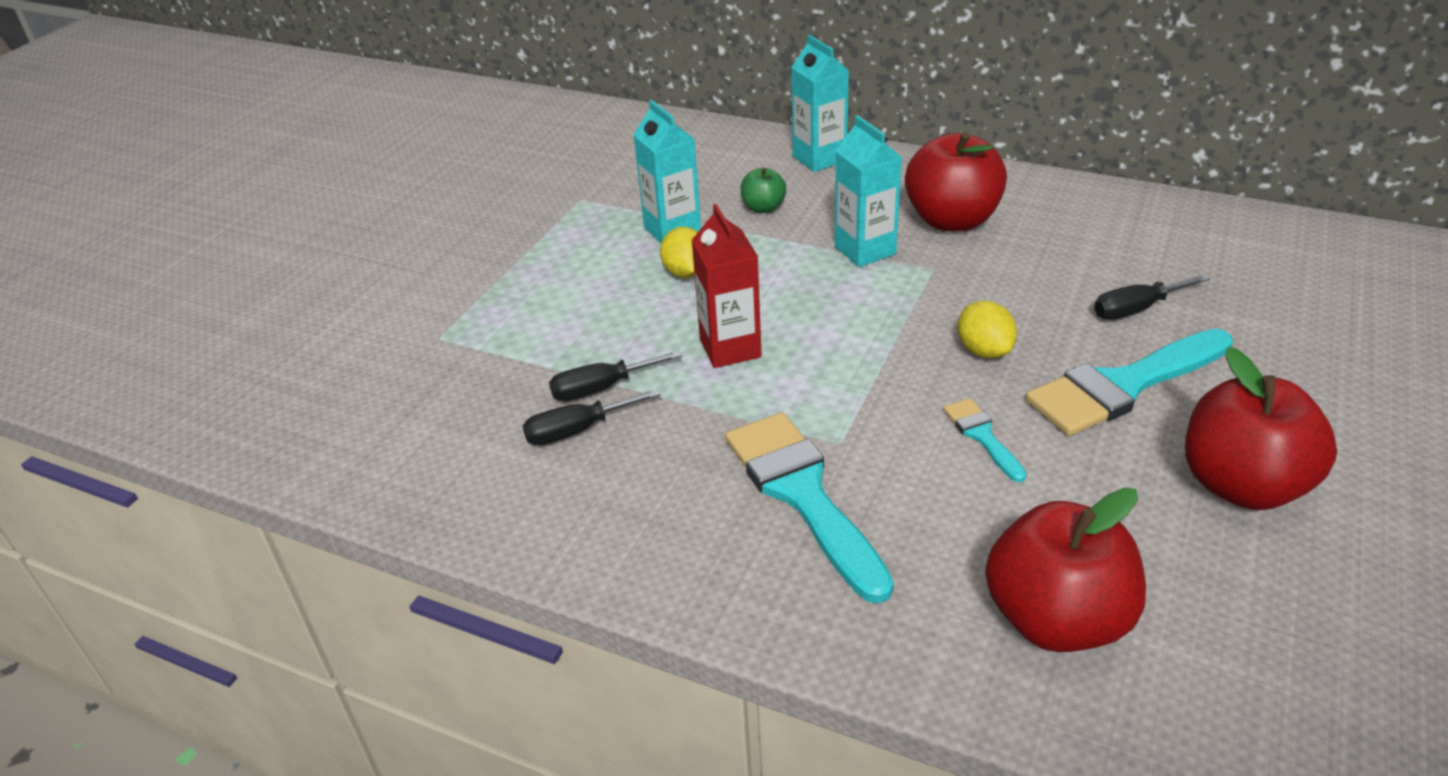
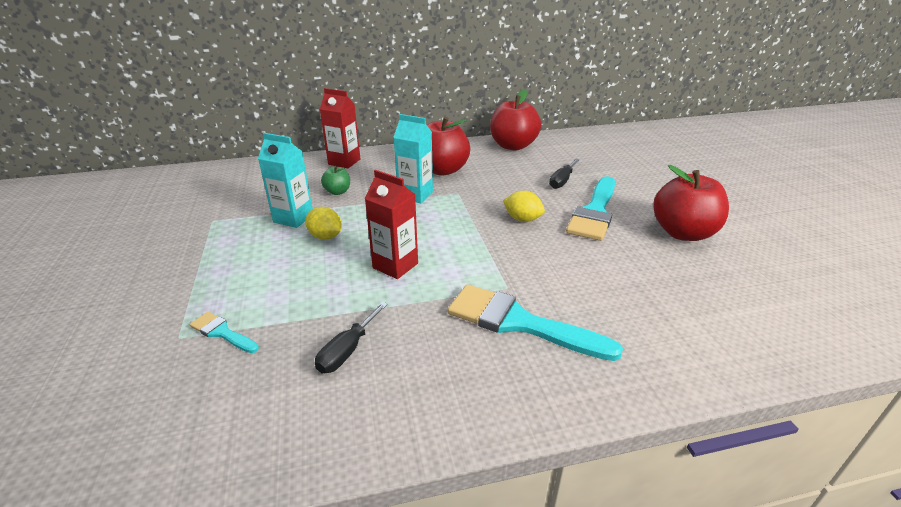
camera: 40 degrees left, 5 degrees down
(601, 388) = (337, 319): black screwdriver -> none
(819, 158) = (344, 162): turquoise carton -> red carton
(982, 436) = (567, 256): turquoise brush -> turquoise brush (222, 332)
(1056, 619) = (695, 322): red apple -> red apple (513, 146)

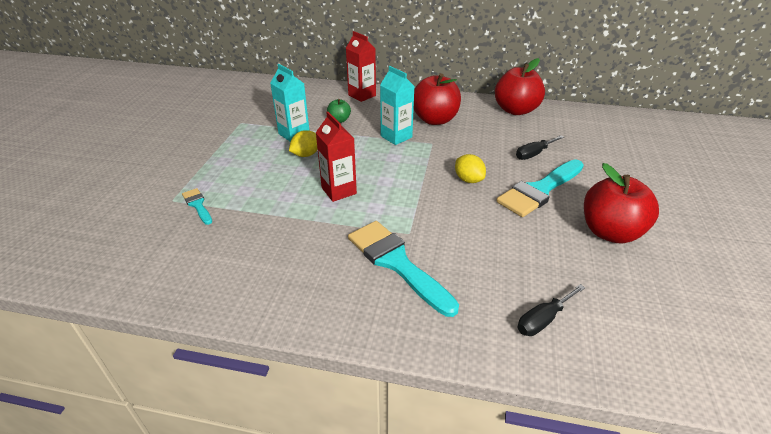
camera: 25 degrees right, 5 degrees up
(325, 237) = (306, 154): yellow lemon -> yellow lemon turned 75 degrees clockwise
(347, 350) = (263, 242): black screwdriver -> black screwdriver (543, 319)

